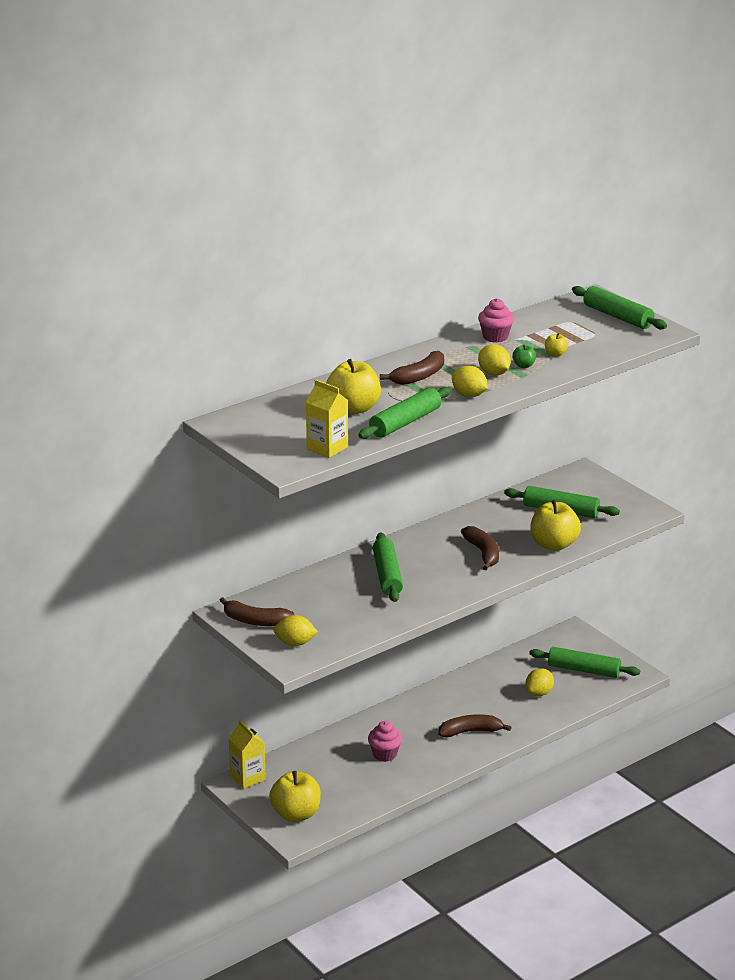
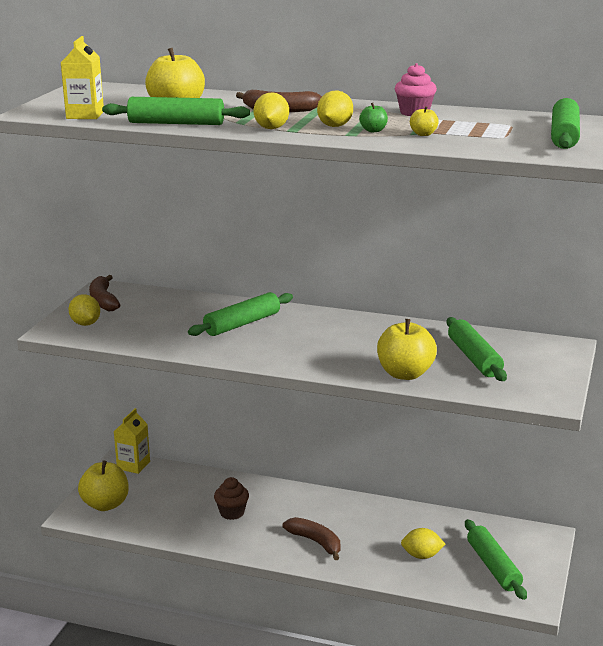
camera: 55 degrees right, 5 degrees down
(384, 754) = (232, 513): pink cupcake -> brown cupcake
(483, 553) = (339, 349): brown banana -> none

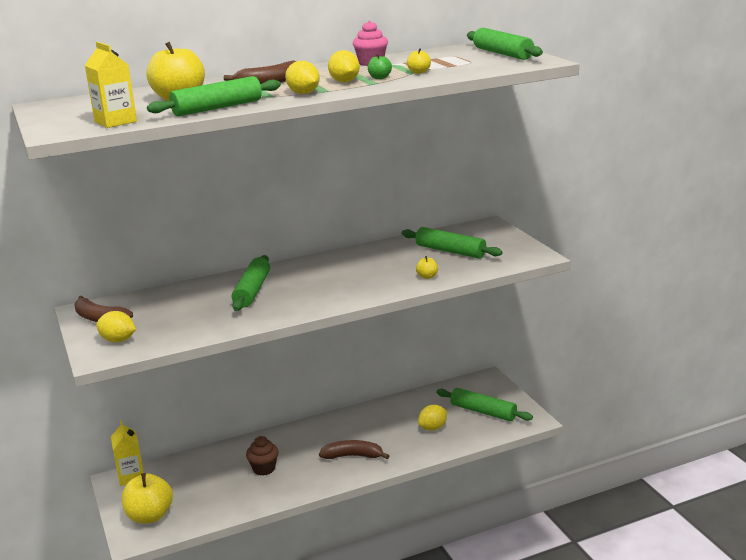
camera: 40 degrees left, 0 degrees up
(405, 374) = (427, 277): yellow apple -> yellow apple, size x0.45

